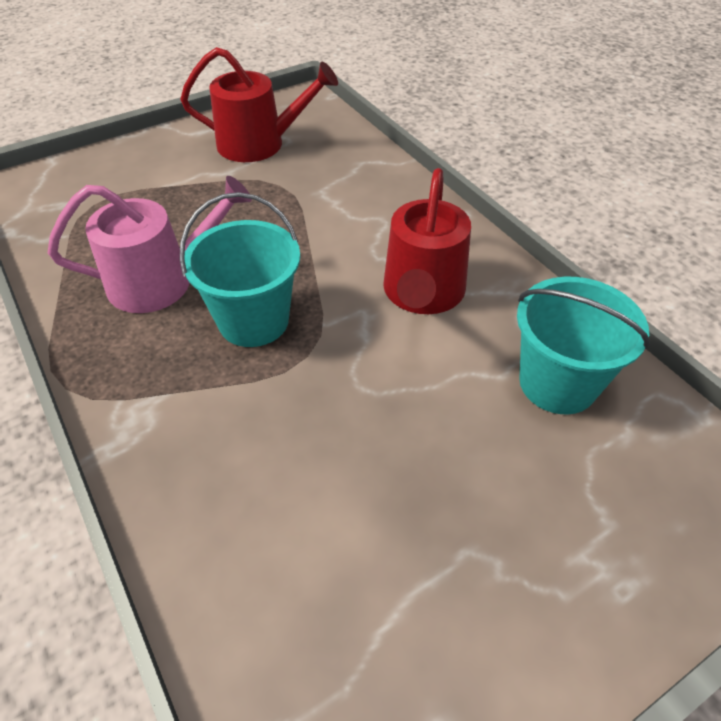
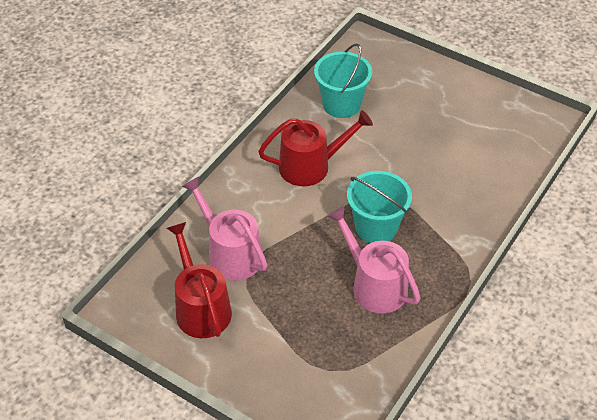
camera: 115 degrees left, 0 degrees up
(315, 180) = (230, 254): none -> pink watering can

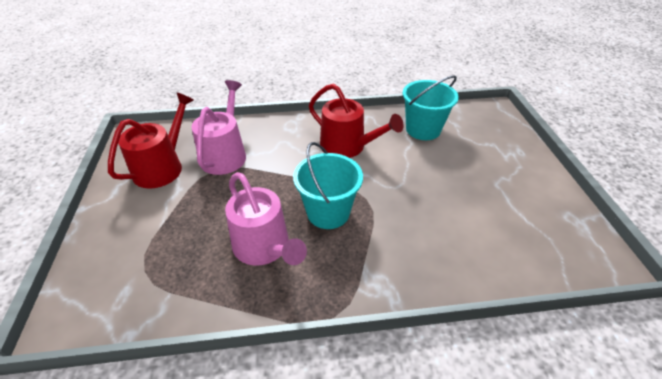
camera: 50 degrees right, 5 degrees down
(374, 285) = (264, 247): pink watering can -> pink watering can turned 135 degrees clockwise

